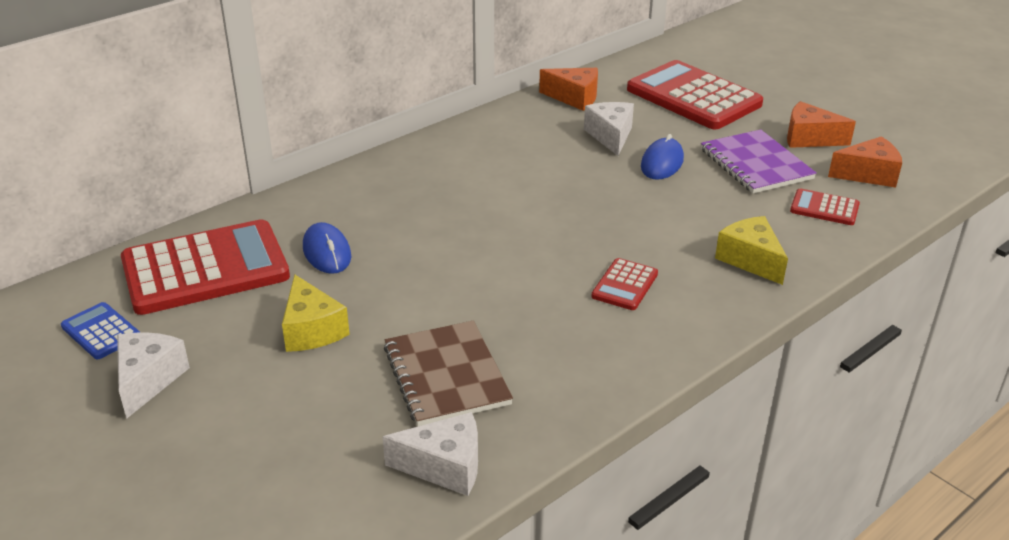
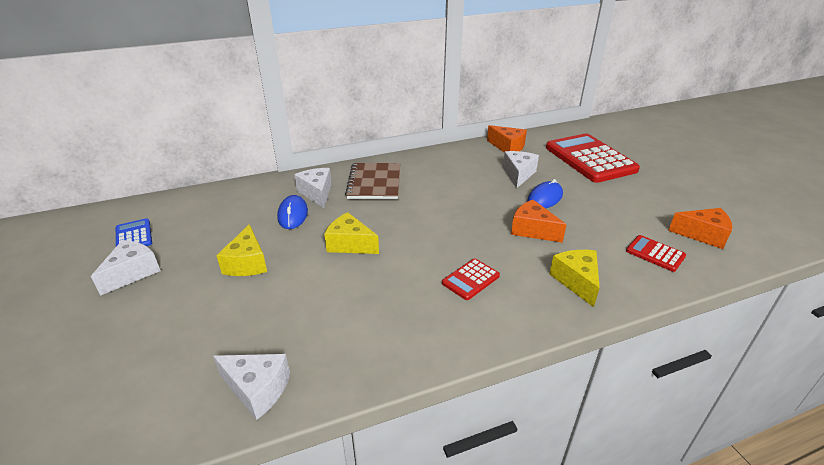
camera: 20 degrees right, 0 degrees up
(205, 269) = (218, 210): red calculator -> none
(340, 215) = (317, 193): none -> white cheese
(439, 275) = (350, 244): none -> yellow cheese
(446, 375) = (307, 317): brown notebook -> brown notebook (374, 183)
(756, 164) = (614, 211): purple notebook -> none
(809, 138) = (665, 200): orange cheese -> orange cheese (532, 230)

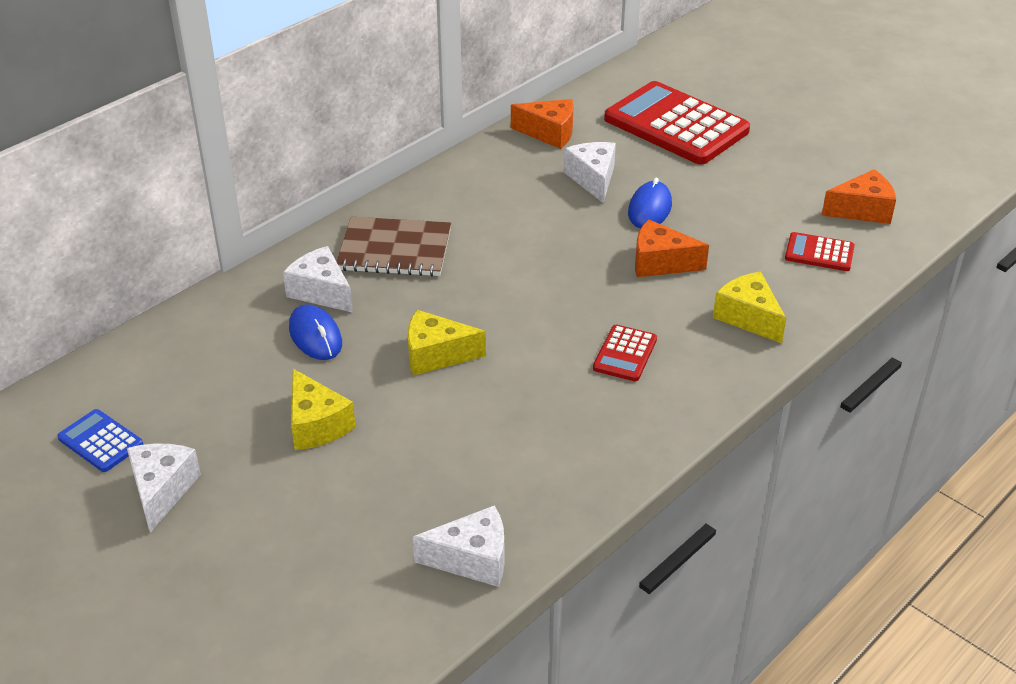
camera: 25 degrees left, 5 degrees up
(374, 183) = (394, 250): brown notebook -> brown notebook turned 60 degrees counterclockwise

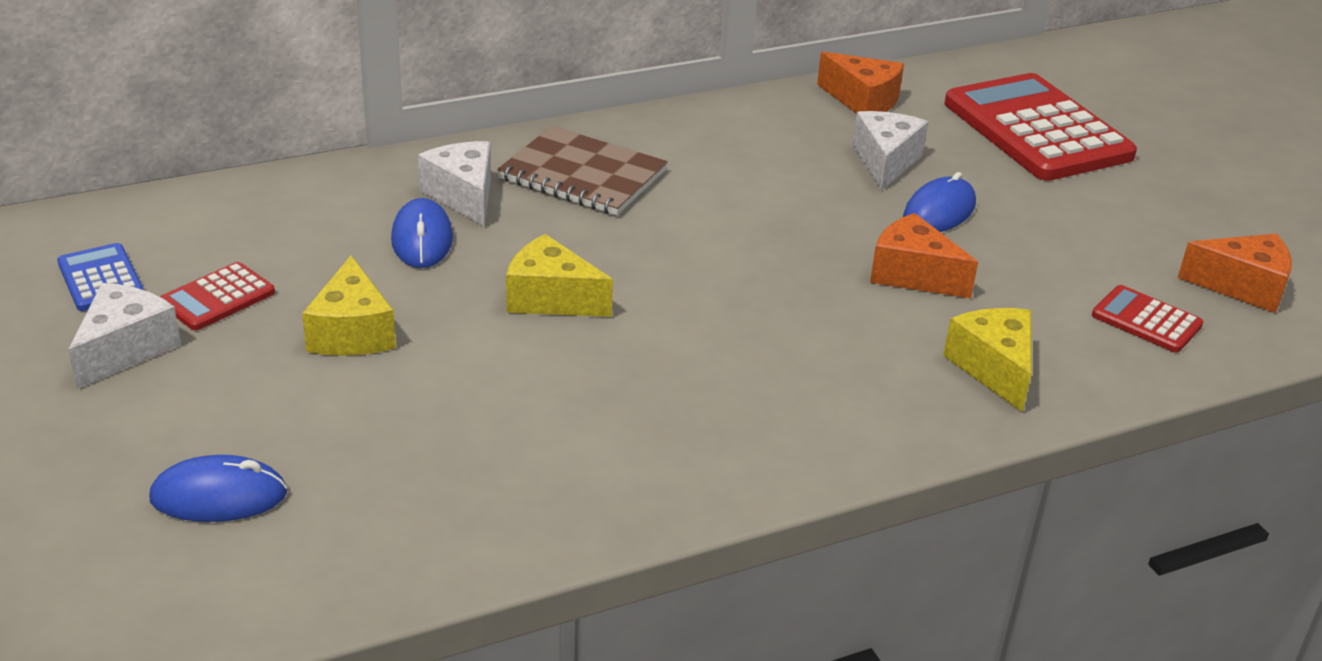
camera: 20 degrees right, 5 degrees down
(311, 577) = (219, 496): none -> blue mouse
(472, 559) = (427, 540): white cheese -> none
(625, 354) = (794, 364): red calculator -> red calculator (217, 298)

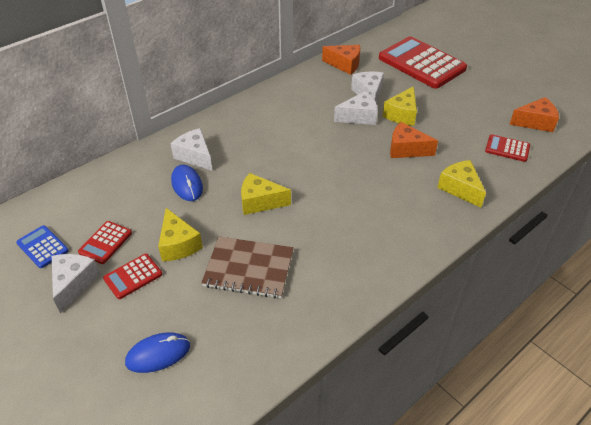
camera: 15 degrees left, 10 degrees up
(239, 363) = (133, 276): none -> red calculator
(583, 175) = (243, 132): brown notebook -> brown notebook (249, 268)
(841, 197) = (359, 117): none -> white cheese
(939, 212) = (402, 114): blue mouse -> yellow cheese

